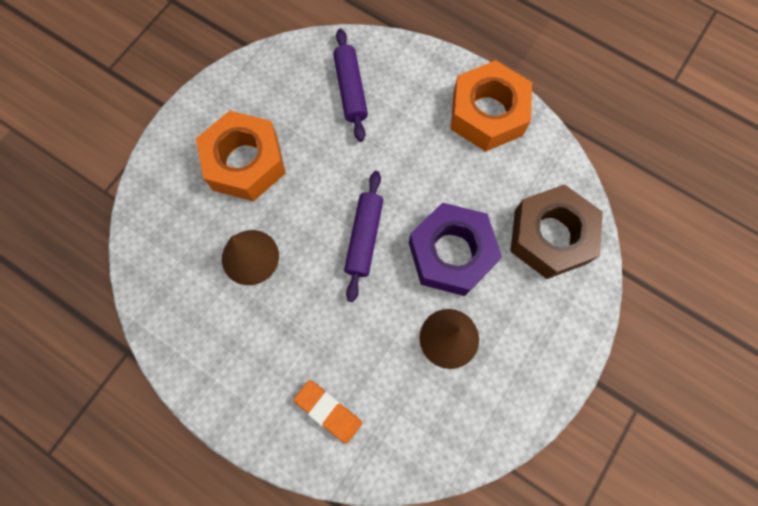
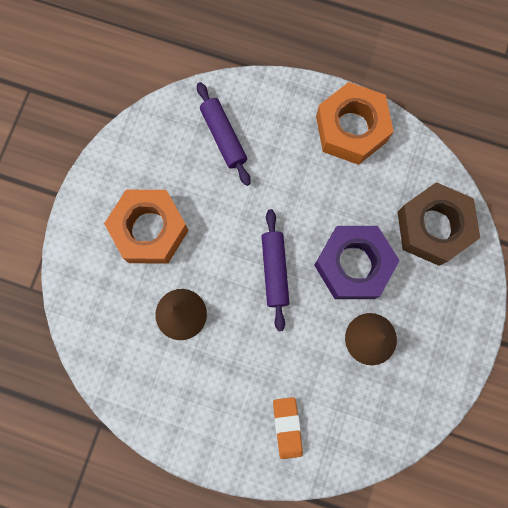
camera: 15 degrees left, 5 degrees up
(328, 411) = (287, 427): orange eraser -> orange eraser turned 60 degrees clockwise

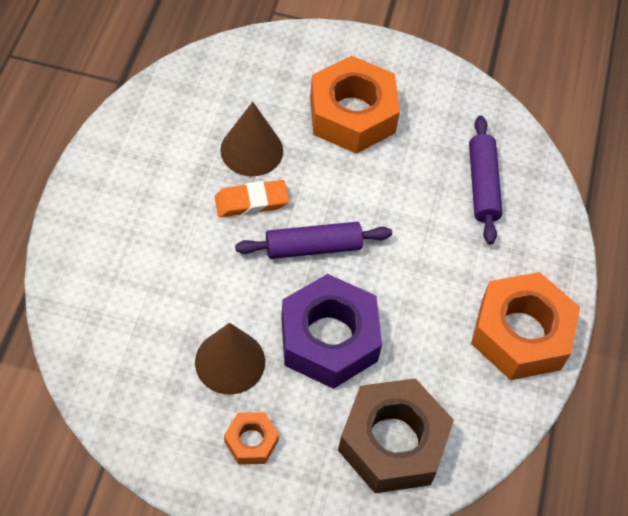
camera: 80 degrees right, 20 degrees down
(223, 137) = (482, 185): purple rolling pin -> purple rolling pin turned 60 degrees counterclockwise
(287, 427) = (115, 266): orange eraser -> orange eraser (251, 202)
(432, 326) = (251, 441): none -> orange nut

